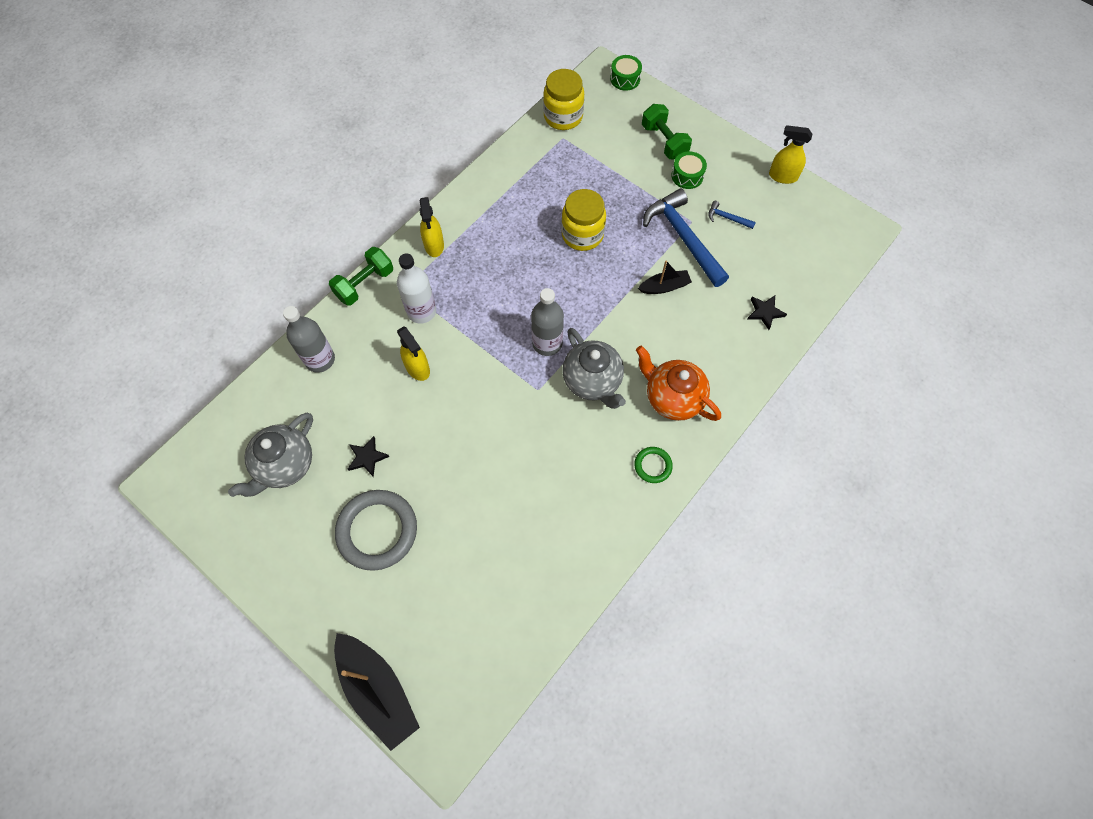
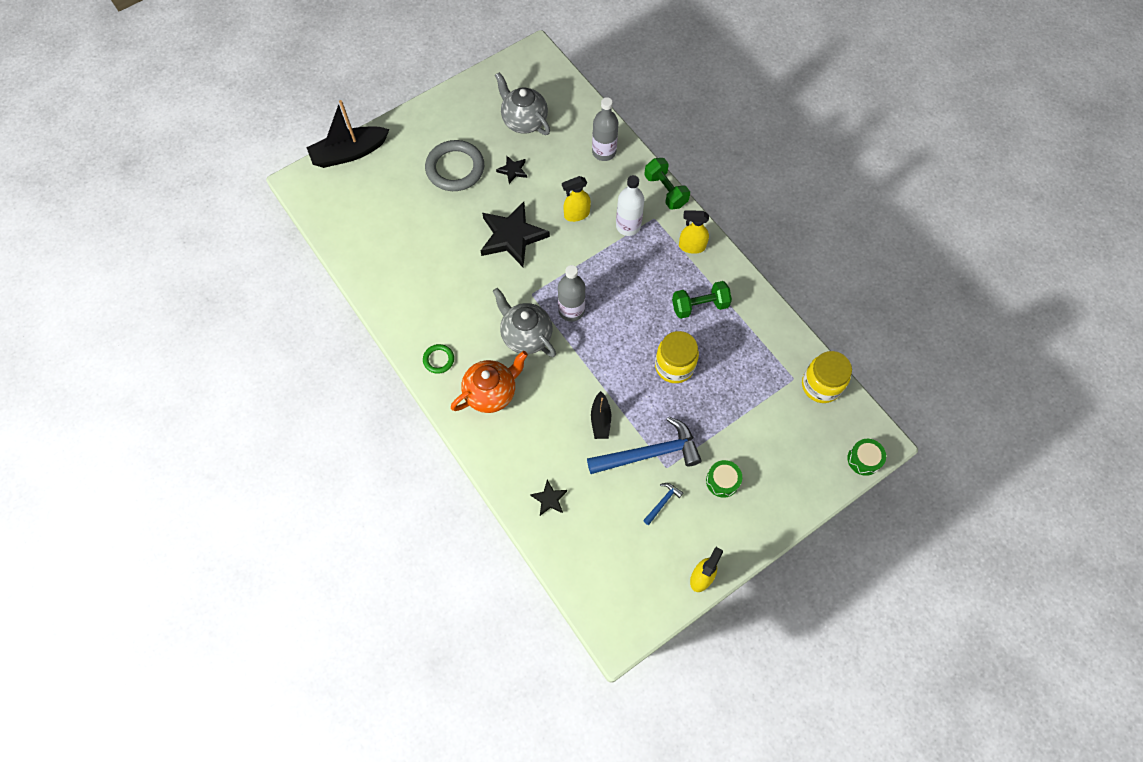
camera: 105 degrees right, 0 degrees up
(466, 431) = (512, 237): none -> black star
(592, 381) = (526, 335): grey teapot -> grey teapot turned 60 degrees clockwise
(664, 141) = (771, 472): green dumbbell -> green dumbbell (699, 306)

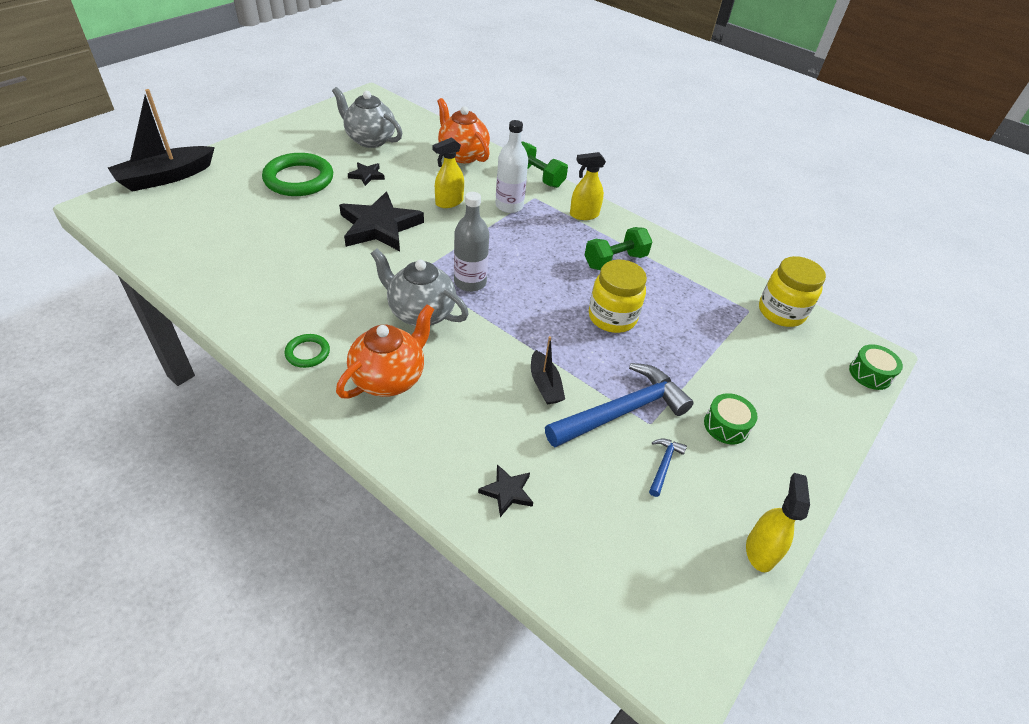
camera: 20 degrees left, 20 degrees down
(455, 168) = (299, 179): grey ring -> green ring
(604, 152) = (462, 155): grey bottle -> orange teapot

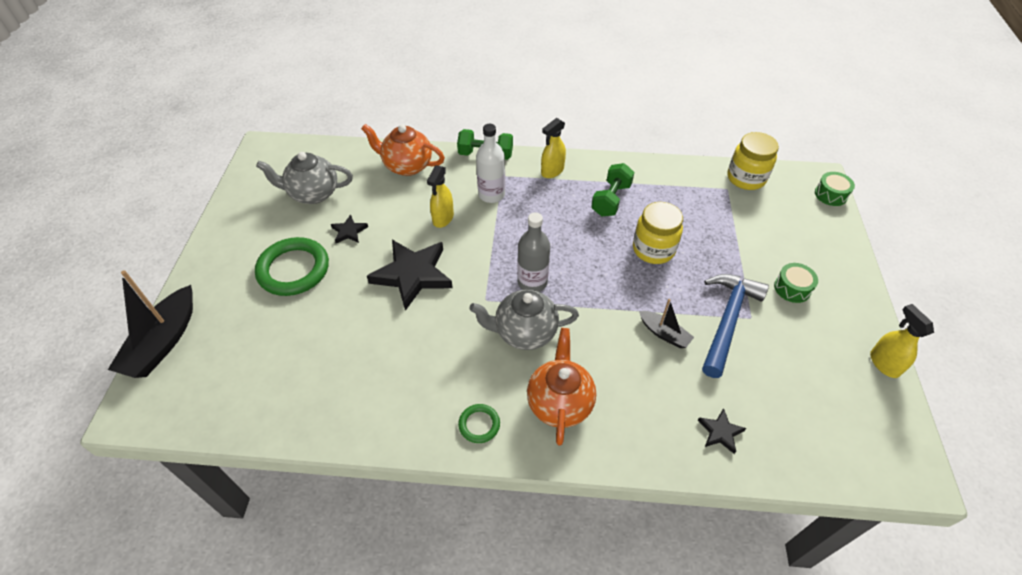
camera: 30 degrees left, 5 degrees up
(663, 465) = (786, 343): blue hammer -> none

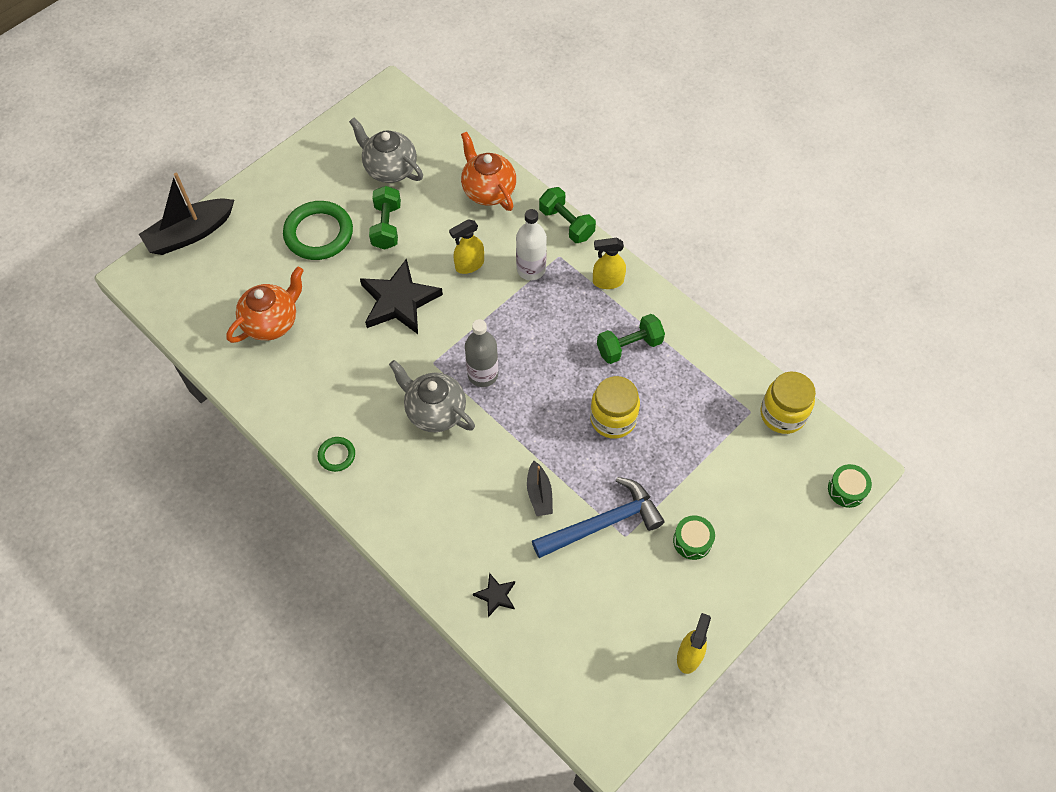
camera: 40 degrees right, 10 degrees up
(349, 231) = (386, 226): black star -> green dumbbell
(559, 403) = (406, 483): orange teapot -> orange teapot (272, 322)

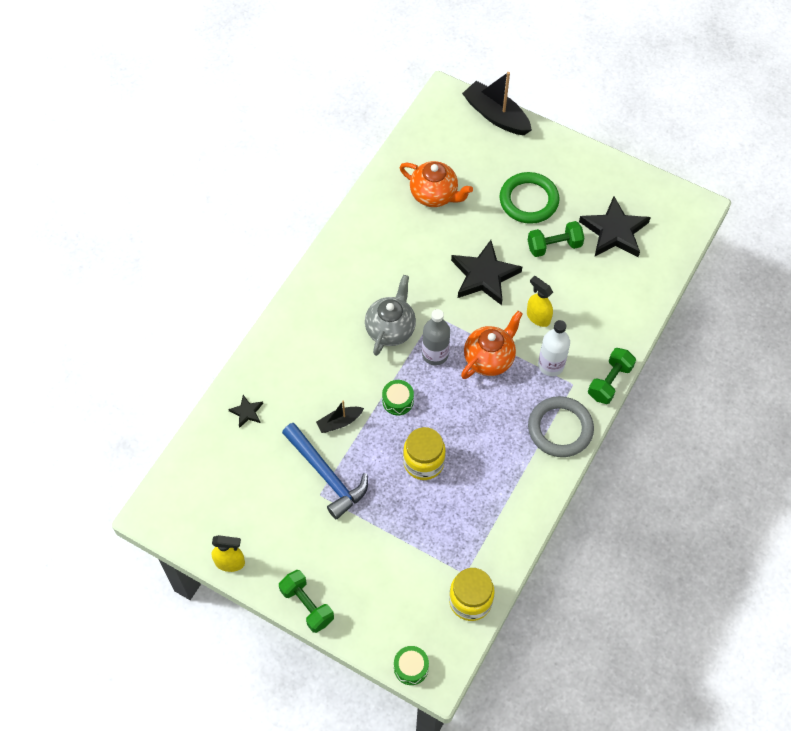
camera: 75 degrees right, 0 degrees up
(337, 455) = (333, 273): green ring -> none
(390, 169) = (614, 231): grey teapot -> black star
(488, 191) = (621, 311): orange teapot -> orange teapot (489, 359)
(607, 281) = (560, 429): yellow spray bottle -> grey ring
(629, 346) = (499, 460): green dumbbell -> green dumbbell (307, 605)
(692, 541) = (328, 547): green drum -> green drum (397, 401)

